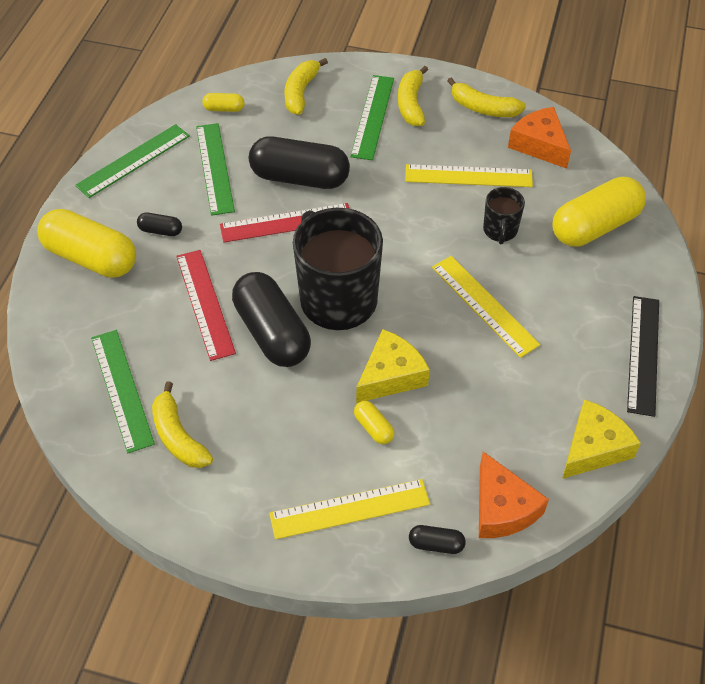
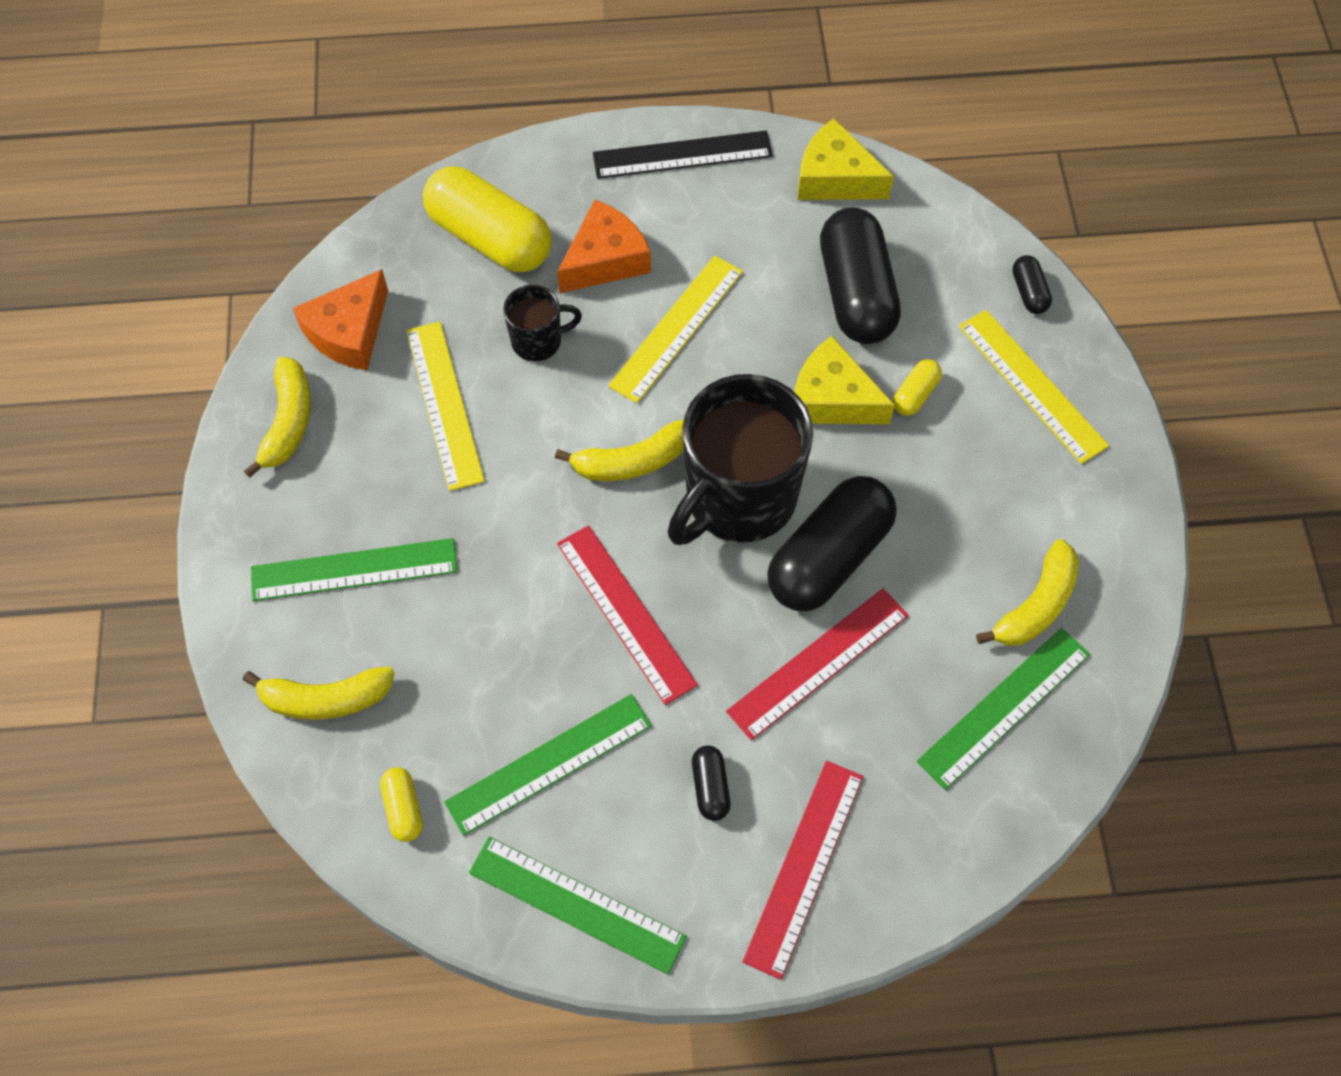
camera: 110 degrees left, 10 degrees up
(91, 257) = (804, 867): yellow capsule -> red ruler
(299, 178) = (526, 628): black capsule -> black capsule (856, 293)
(411, 103) = (306, 524): yellow banana -> yellow banana (631, 462)
(502, 508) = (953, 244): orange cheese -> orange cheese (605, 259)

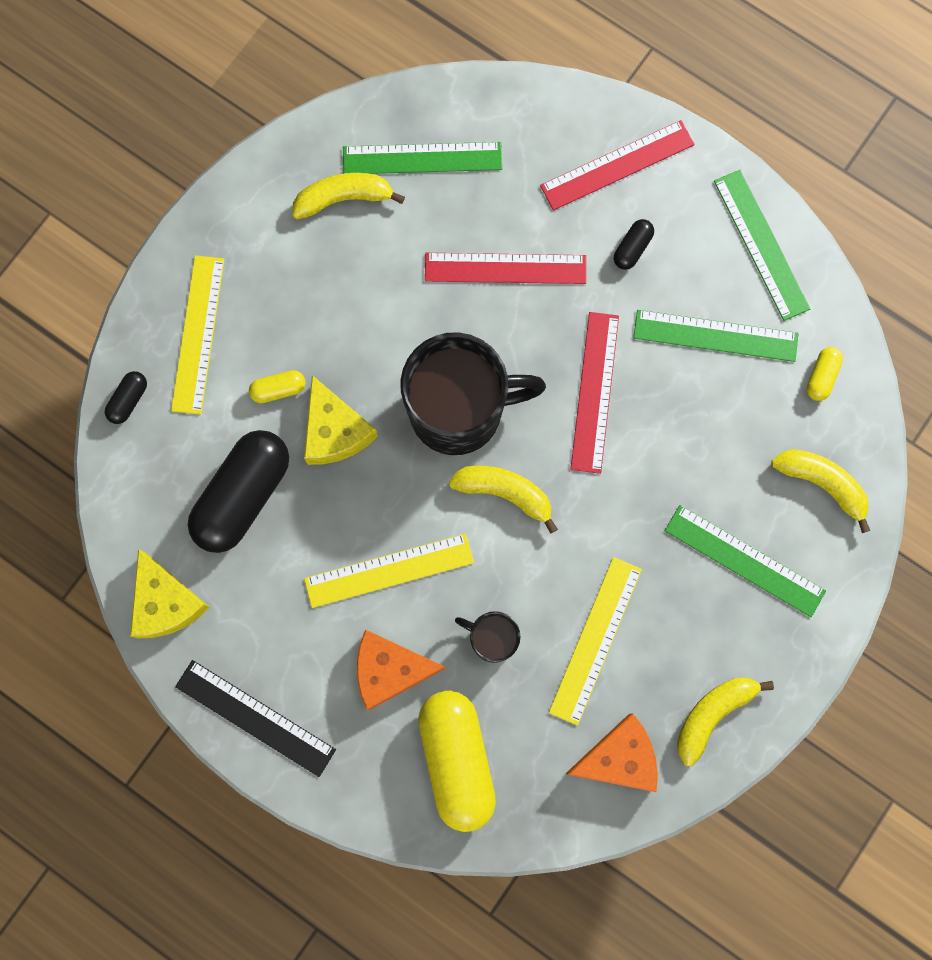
camera: 140 degrees left, 15 degrees up
(829, 557) = (438, 326): black capsule -> none

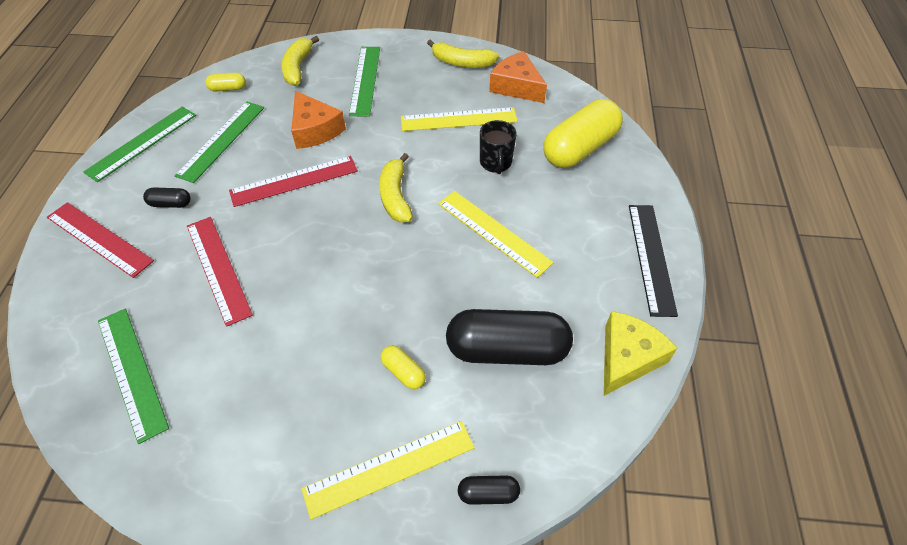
camera: 120 degrees left, 25 degrees down
(335, 431) = (413, 314): yellow cheese -> none
(344, 198) = (195, 415): yellow banana -> none
(390, 670) = (556, 202): orange cheese -> orange cheese (315, 130)
(459, 411) = (351, 246): black mug -> none
(715, 335) = (221, 140): green ruler -> green ruler turned 45 degrees clockwise

